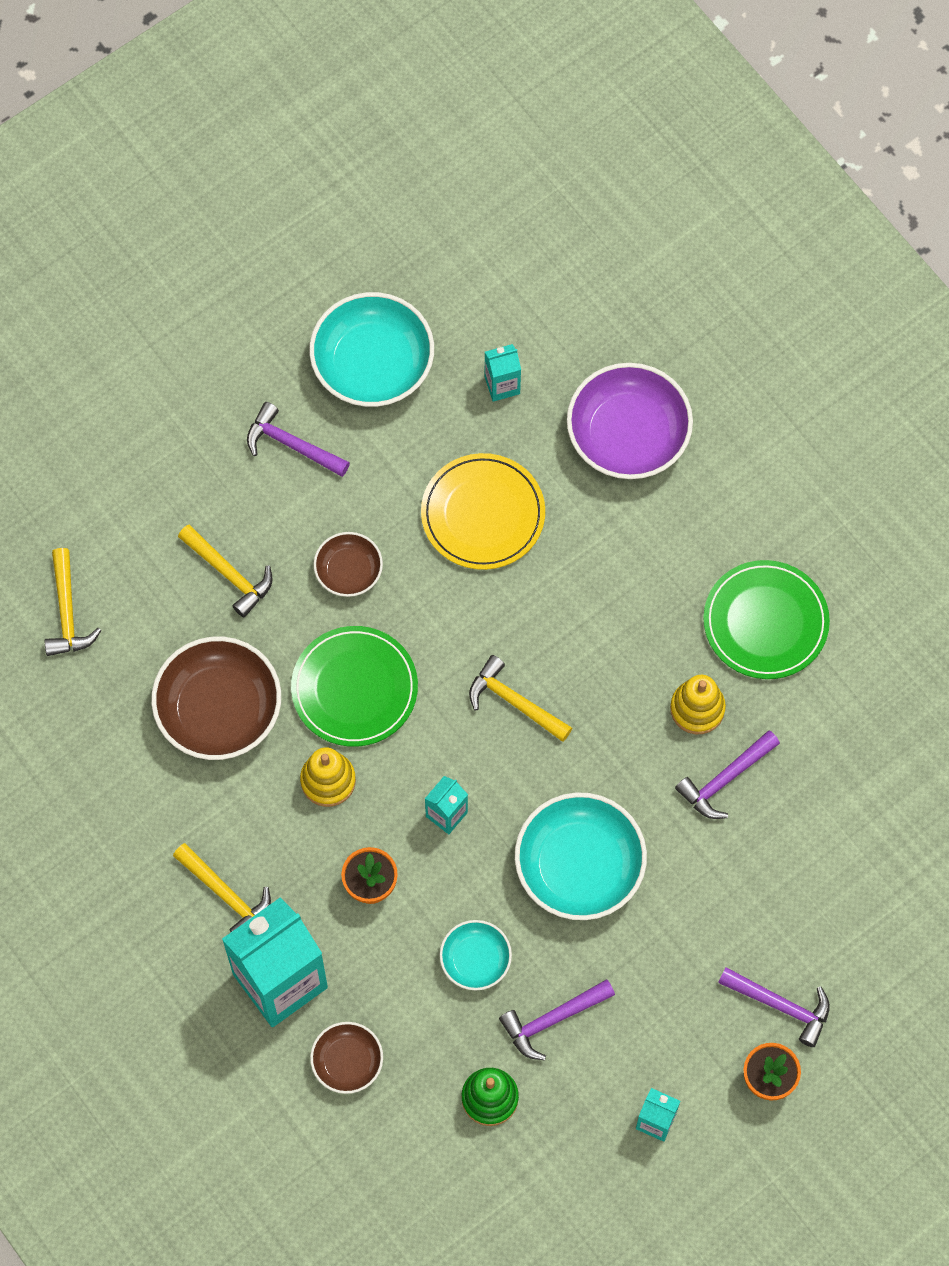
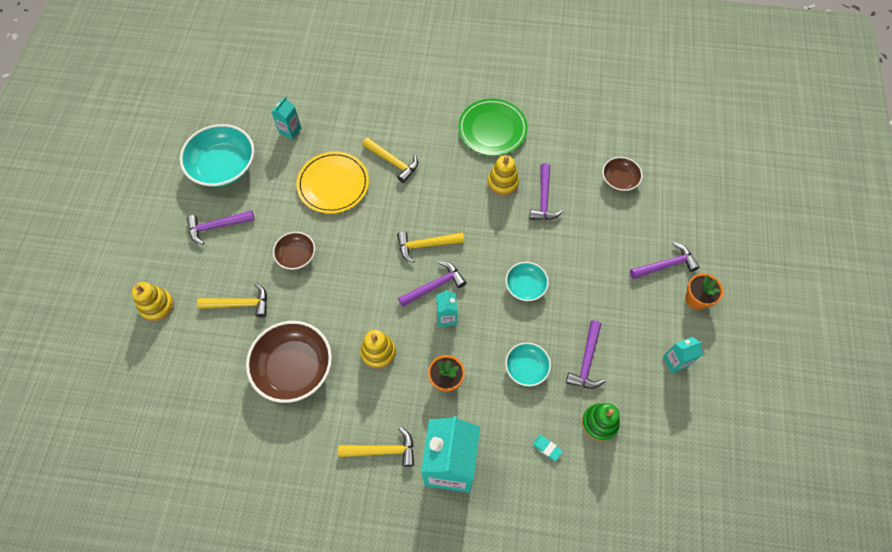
camera: 45 degrees left, 5 degrees down
(67, 612) = (172, 391): yellow hammer -> yellow hammer (393, 162)
(137, 489) = (157, 306): none -> yellow stacking toy
(347, 1061) = (521, 472): brown bowl -> brown bowl (619, 179)
(354, 688) = (349, 301): green plate -> none
(402, 1065) = (547, 448): none -> turquoise eraser
(472, 763) = (434, 286): none -> purple hammer
(579, 866) = (525, 286): turquoise bowl -> turquoise bowl, size x0.54
(628, 434) = (363, 108): purple bowl -> none

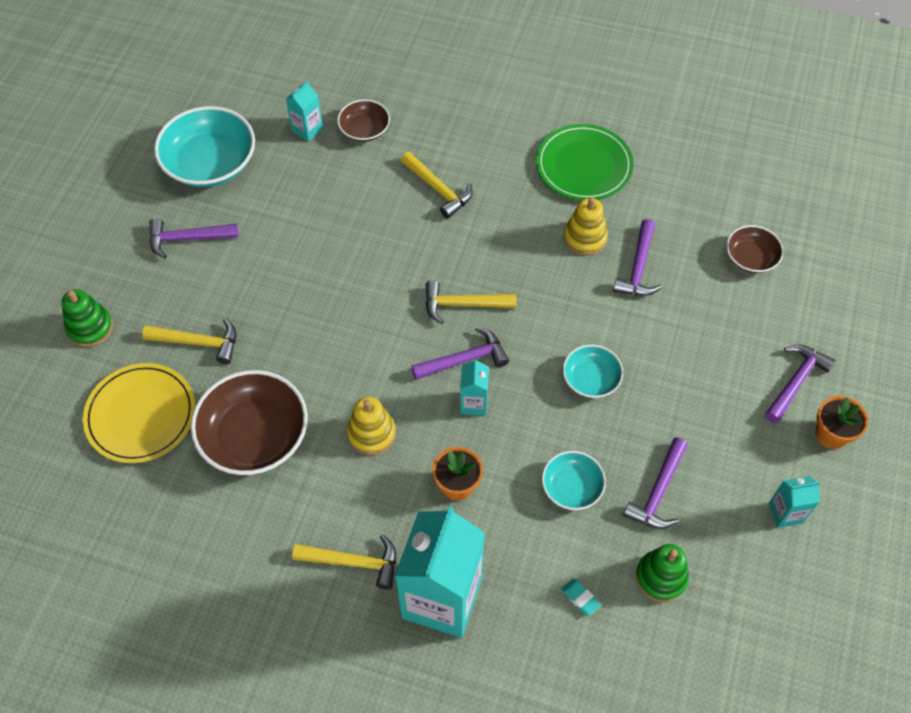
camera: 10 degrees right, 5 degrees down
(157, 306) = (90, 328): yellow stacking toy -> green stacking toy
(296, 255) = (285, 291): brown bowl -> brown bowl (364, 129)
(333, 184) = (352, 207): yellow plate -> yellow plate (141, 415)
(665, 265) = (796, 381): purple hammer -> purple hammer turned 45 degrees counterclockwise

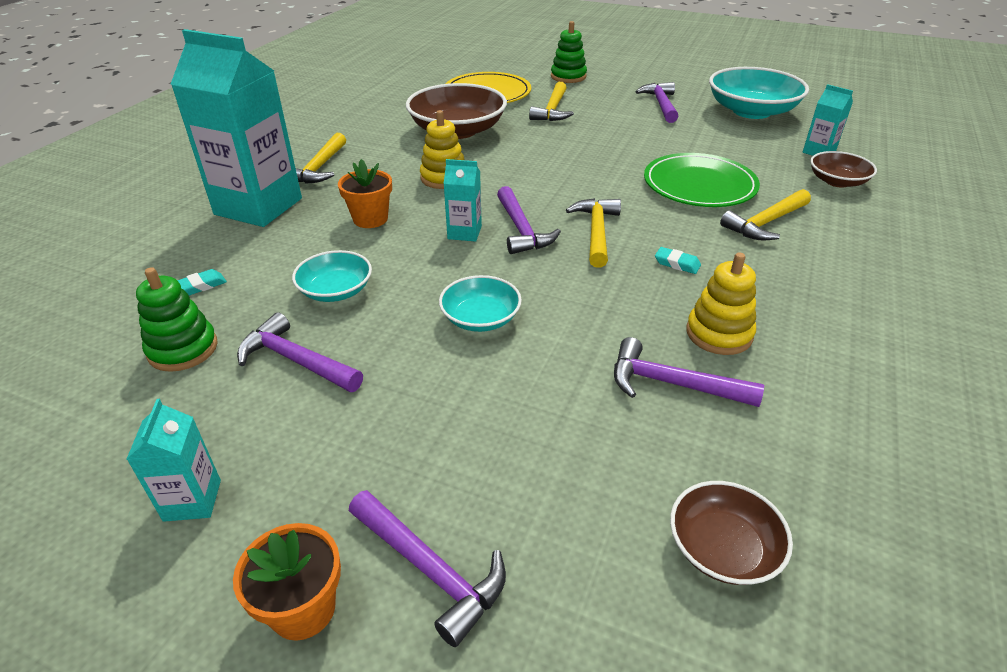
camera: 95 degrees right, 20 degrees down
(504, 253) = (677, 263): none -> turquoise eraser
(584, 165) = (864, 345): green plate -> green plate (699, 185)

